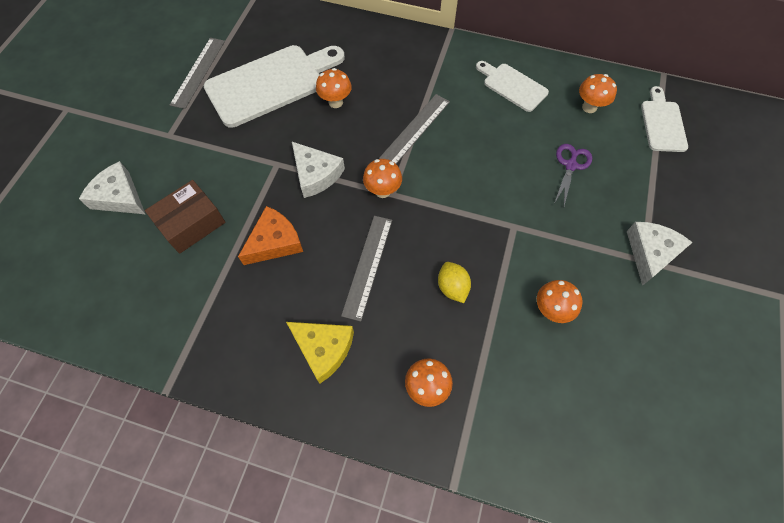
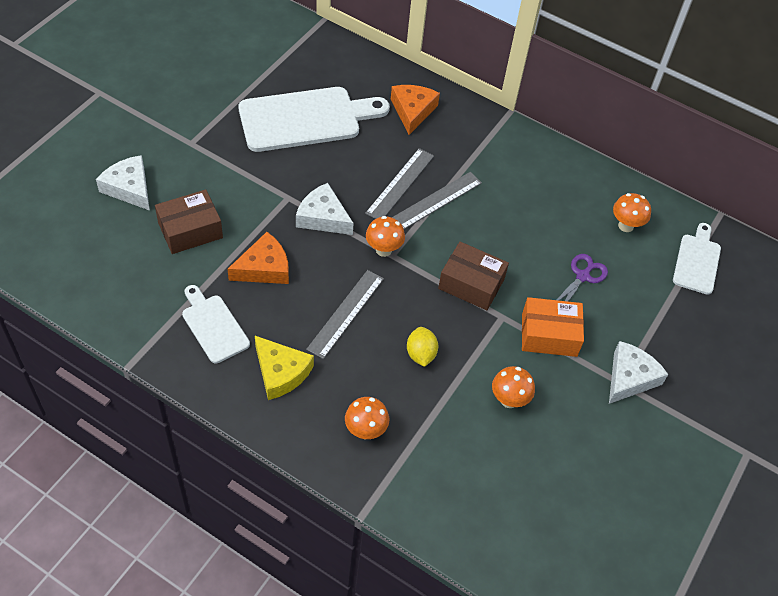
camera: 10 degrees right, 10 degrees down
(198, 72) = (236, 89): grey ruler -> grey ruler (400, 184)
(316, 174) = (323, 217): white cheese -> white cheese turned 150 degrees clockwise
(335, 102) = (365, 154): orange mushroom -> none
(365, 51) = (412, 111): none -> orange cheese
(474, 202) = (471, 284): none -> brown box
(512, 86) = (553, 184): white cutting board -> white cutting board (213, 326)
(562, 232) = (549, 335): none -> orange box

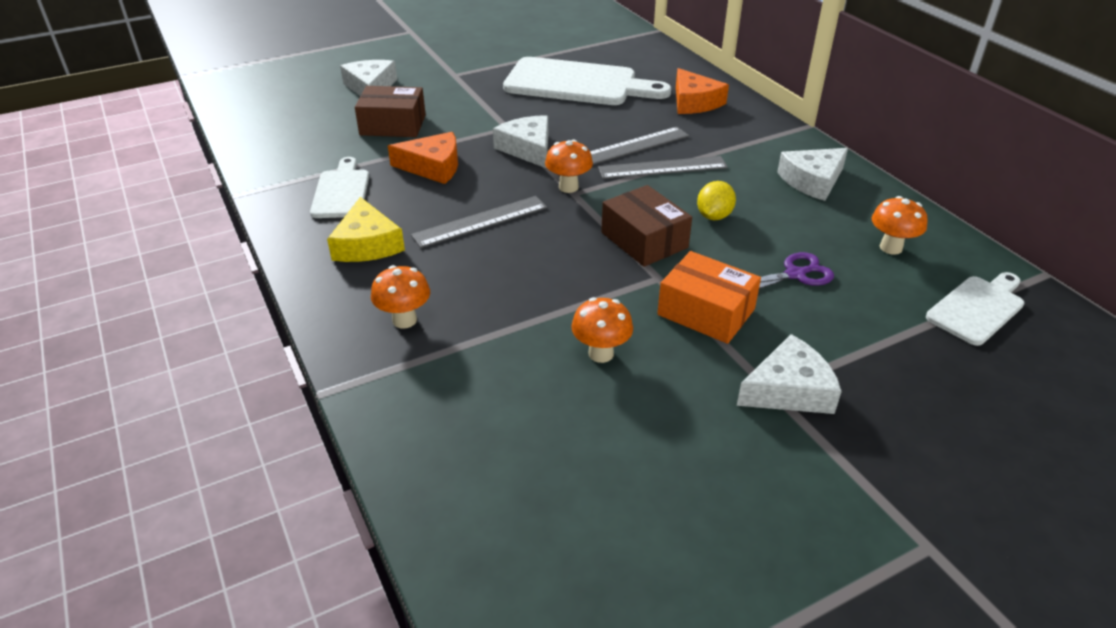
camera: 35 degrees right, 15 degrees down
(412, 111) = (694, 102): orange cheese -> orange cheese turned 120 degrees clockwise
(420, 354) = (530, 278): yellow lemon -> yellow lemon (714, 216)
(545, 175) = (812, 181): none -> white cheese

